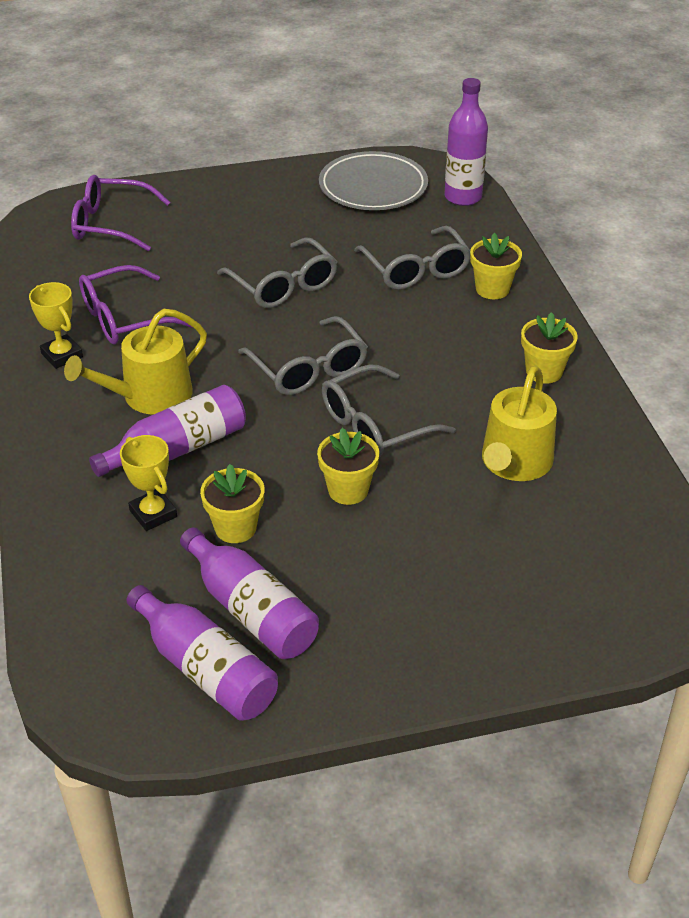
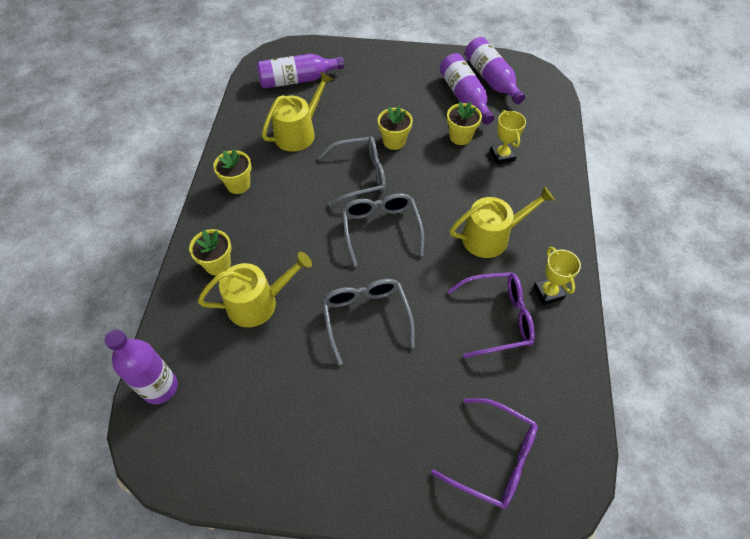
camera: 160 degrees left, 15 degrees up
(177, 449) = (481, 192): purple bottle -> purple bottle (297, 80)
(373, 187) = (228, 434): grey plate -> none
(416, 270) = (258, 303): grey glasses -> yellow watering can

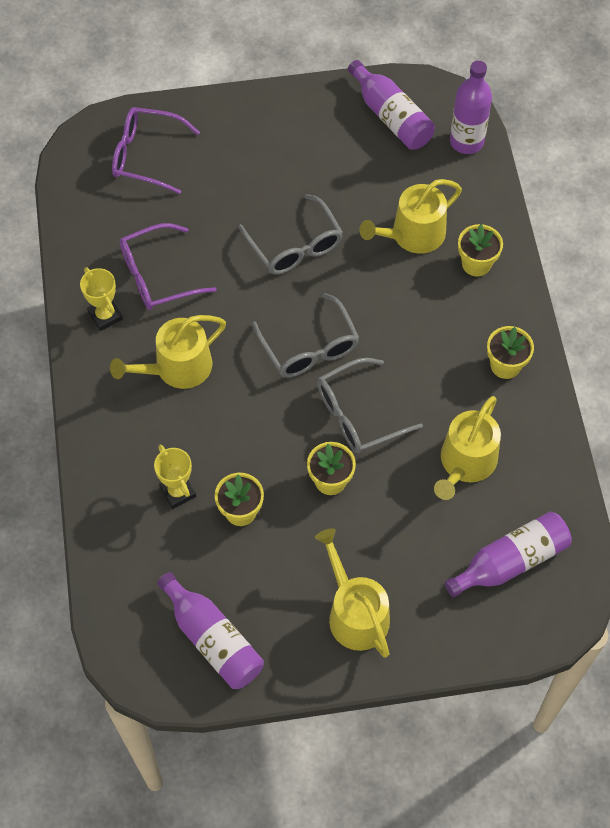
camera: 165 degrees right, 5 degrees up
(401, 75) = (355, 613): none -> yellow watering can
(464, 97) = (248, 589): purple bottle -> purple bottle (391, 116)

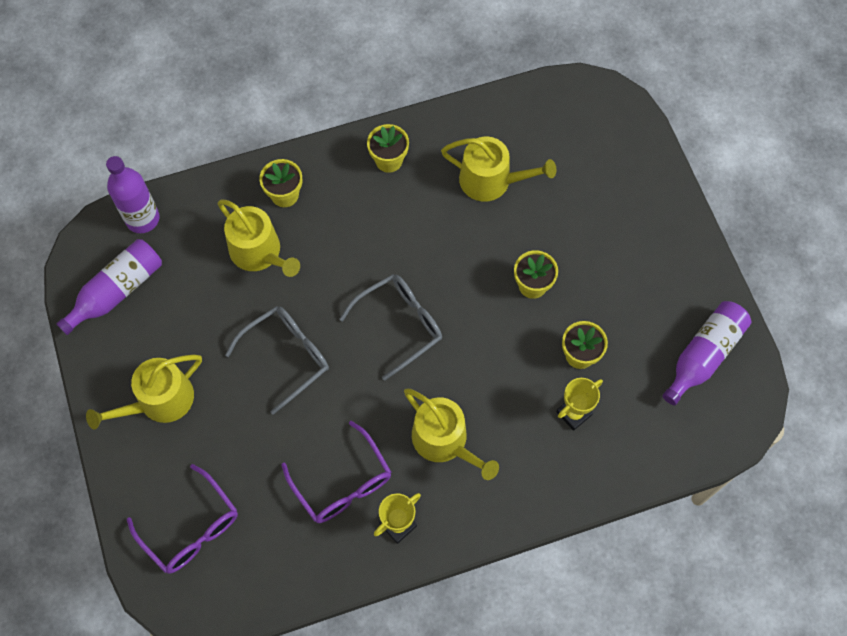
camera: 100 degrees left, 5 degrees up
(146, 155) = (191, 529): purple glasses -> purple glasses turned 45 degrees counterclockwise
(355, 613) = (649, 247): yellow watering can -> yellow watering can (159, 401)
(358, 414) = (462, 272): grey glasses -> none
(510, 561) = (573, 138): purple bottle -> none

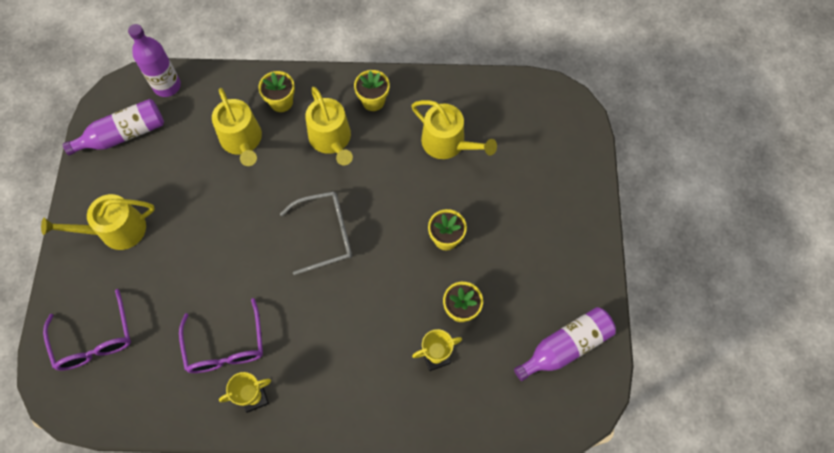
camera: 20 degrees right, 0 degrees up
(287, 356) = (227, 229): grey glasses -> none
(444, 441) = (321, 342): yellow watering can -> yellow watering can (331, 139)

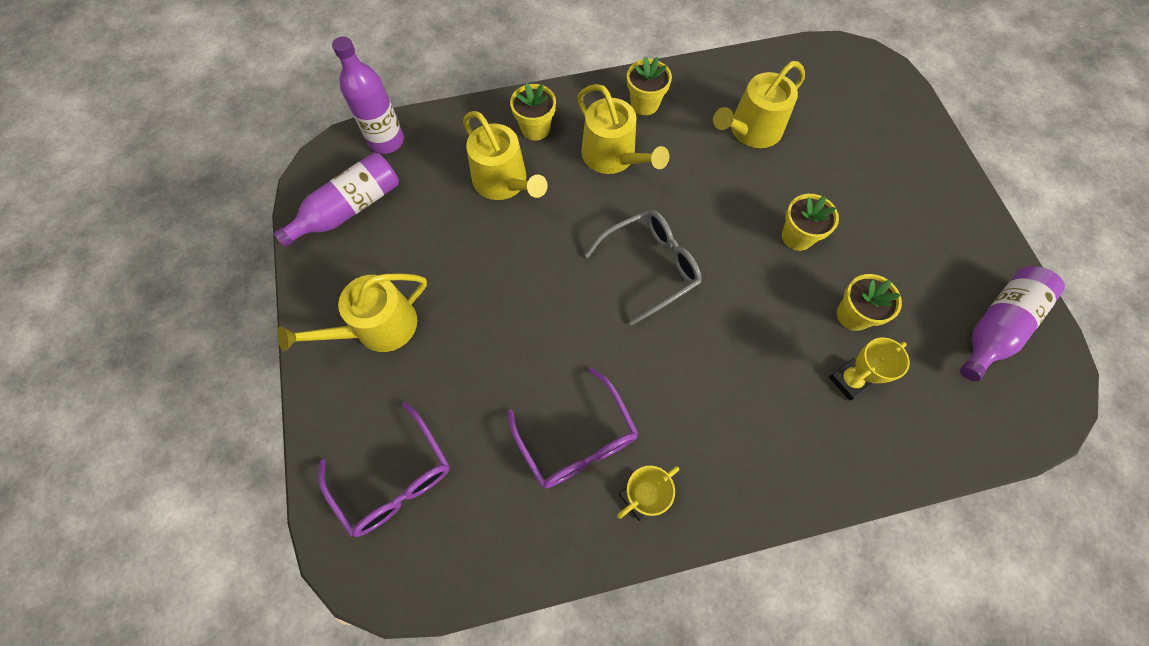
camera: 15 degrees left, 0 degrees up
(448, 143) = (751, 130): yellow watering can -> yellow watering can turned 120 degrees clockwise

